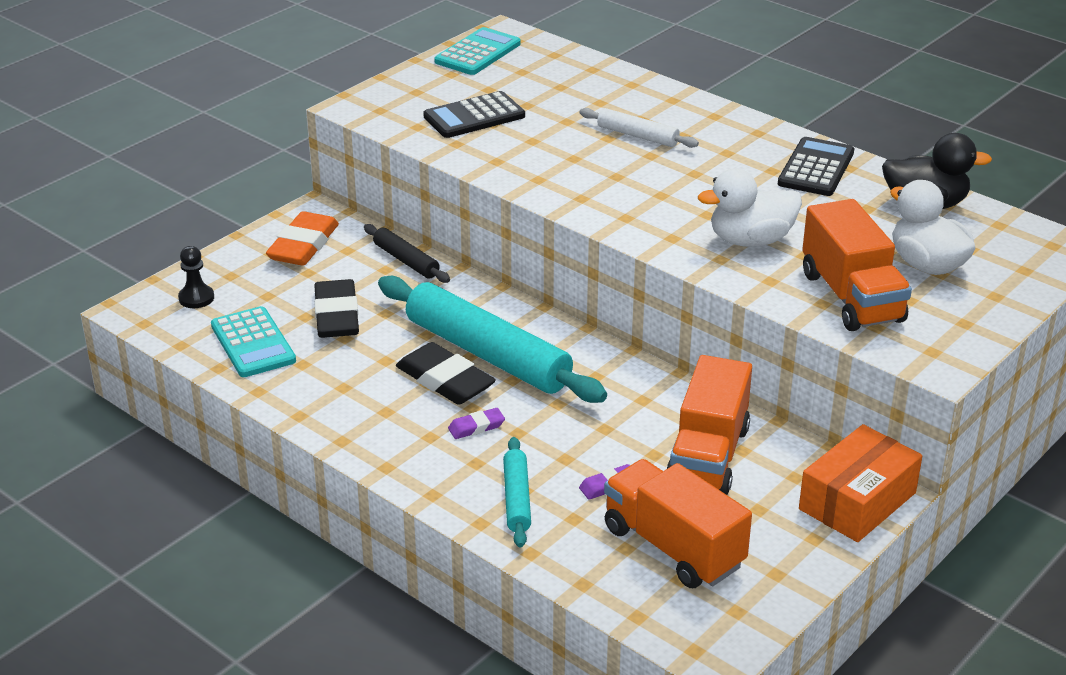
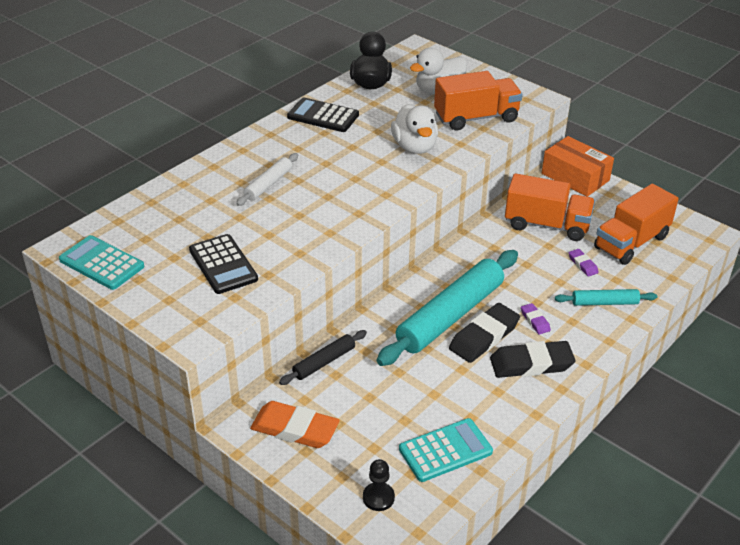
camera: 90 degrees left, 5 degrees up
(337, 315) = (403, 400): black eraser -> black eraser (531, 364)

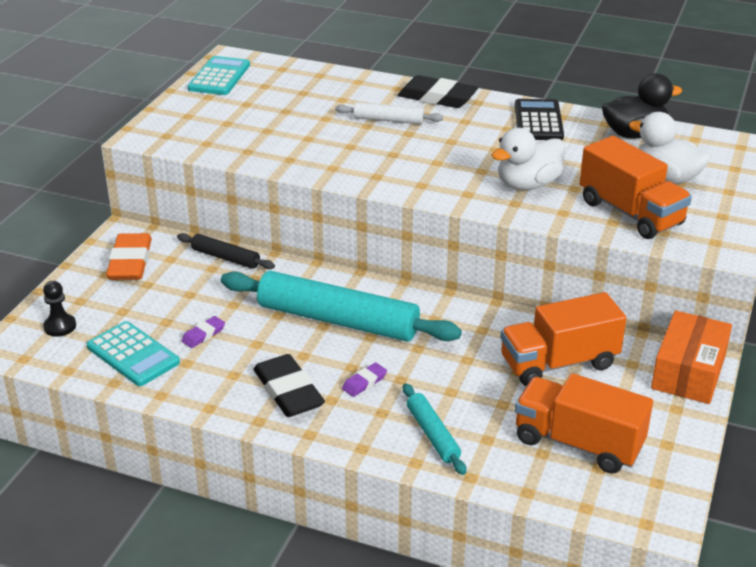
camera: 70 degrees right, 5 degrees down
(223, 265) = (248, 127): black calculator -> none
(484, 337) = (316, 349): black eraser -> black eraser (437, 97)
(546, 225) = (559, 363): orange truck -> orange truck turned 75 degrees clockwise
(582, 264) = (498, 405): purple eraser -> purple eraser (203, 335)

